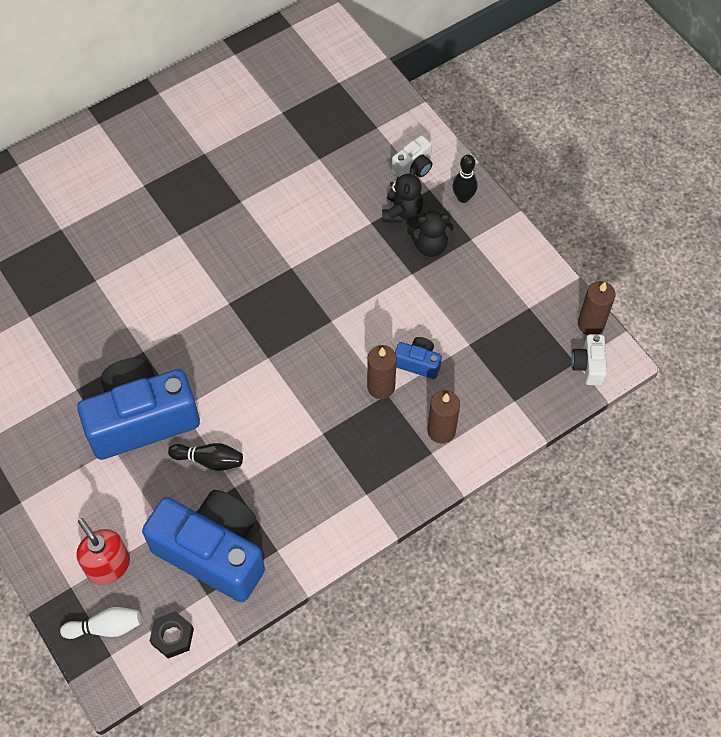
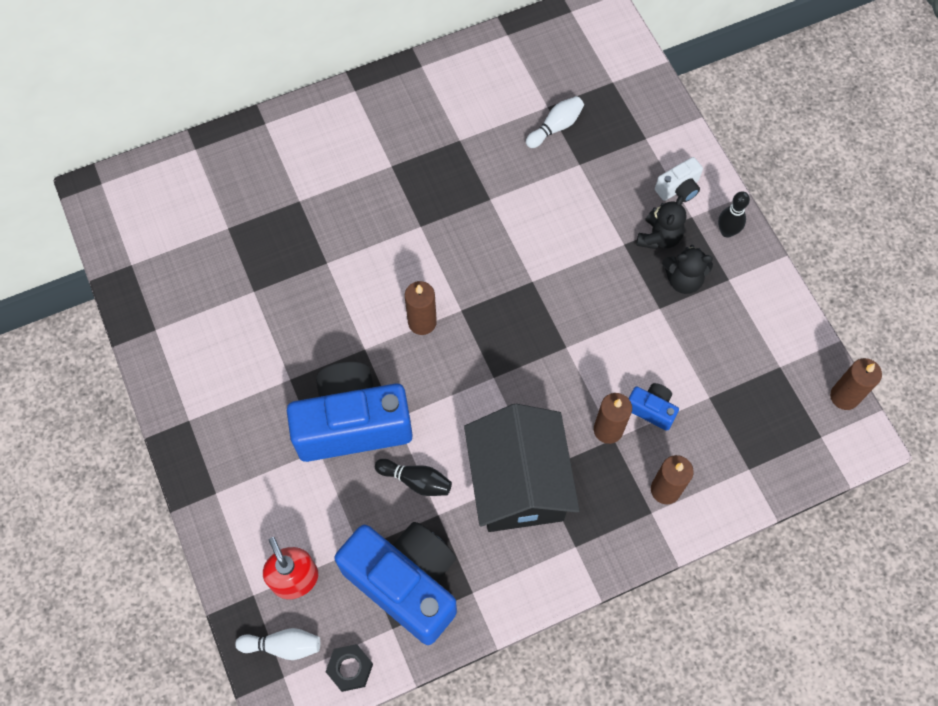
camera: 10 degrees right, 5 degrees up
(193, 319) = (422, 322): none -> brown candle
(292, 129) = (555, 127): none -> white bowling pin
(305, 447) = (518, 483): none -> black house
(588, 365) = (835, 443): white camera -> none

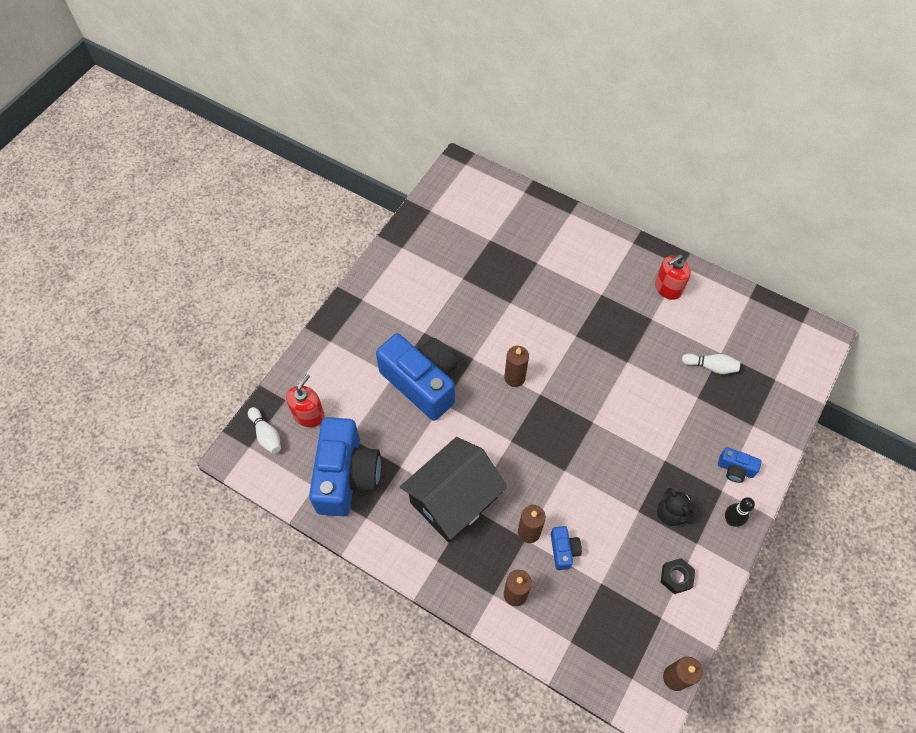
camera: 55 degrees right, 5 degrees down
(350, 668) = (276, 479): black nut -> black nut (676, 577)
(416, 481) = (412, 440): black bowling pin -> none
(436, 99) = (667, 288): none -> red soap dispenser
(659, 237) = (688, 479): black teddy bear -> none
(678, 188) = (735, 469): white camera -> blue camera

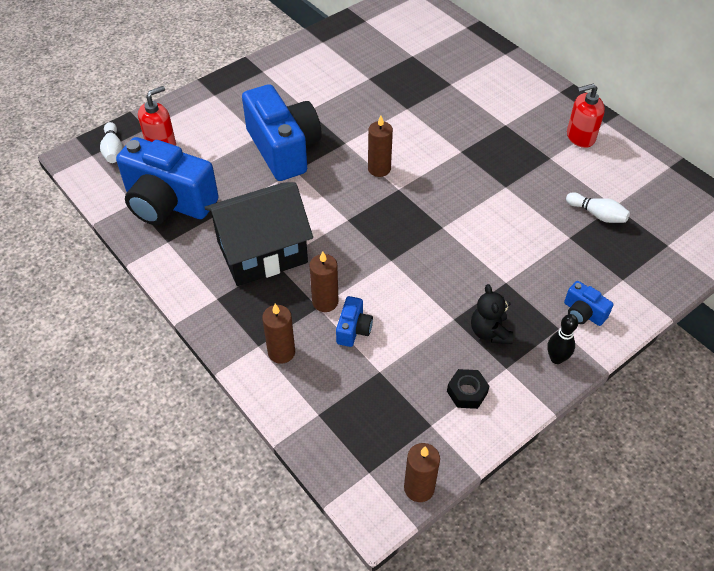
camera: 20 degrees right, 10 degrees down
(346, 476) = (168, 202): blue camera -> blue camera turned 90 degrees clockwise

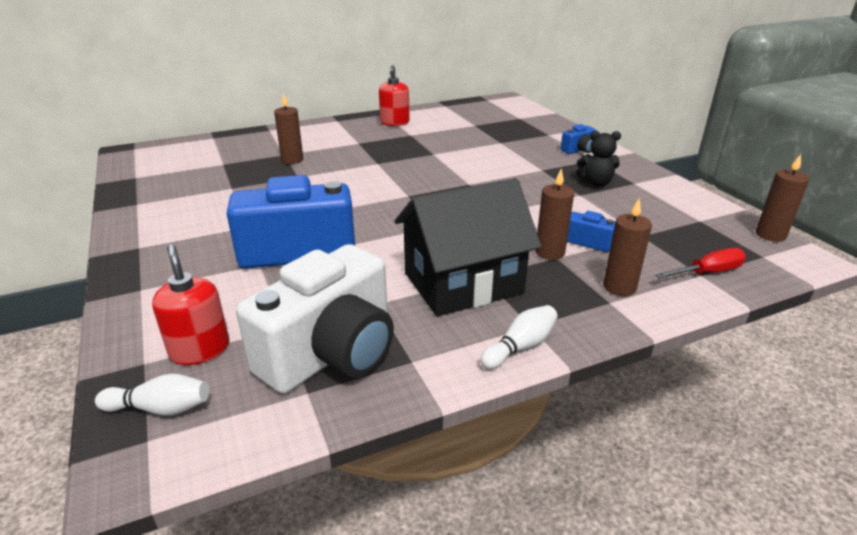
camera: 75 degrees left, 20 degrees down
(168, 202) = (331, 353): blue camera -> white camera
(262, 252) = (463, 283): black house -> black house turned 75 degrees clockwise
(323, 420) = (708, 272): none -> red screwdriver
(379, 169) = (373, 200): brown candle -> brown candle (292, 160)
(467, 392) = (661, 201): black nut -> none
(556, 358) = (623, 165): black bowling pin -> none
(597, 214) = (481, 131): white bowling pin -> white bowling pin (520, 347)

